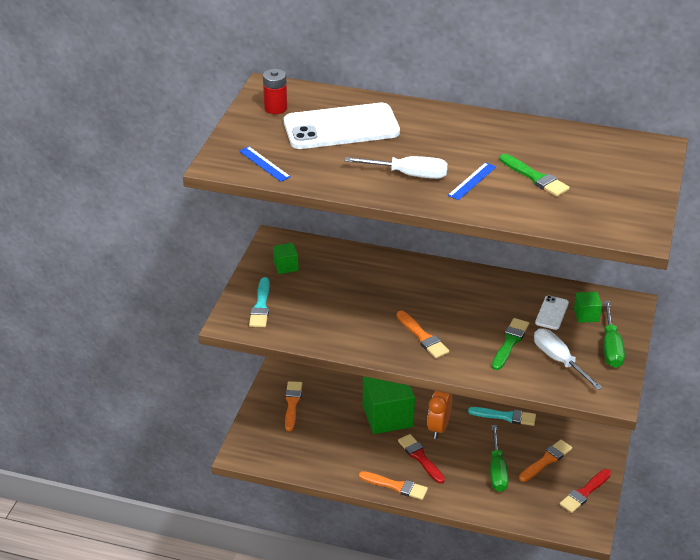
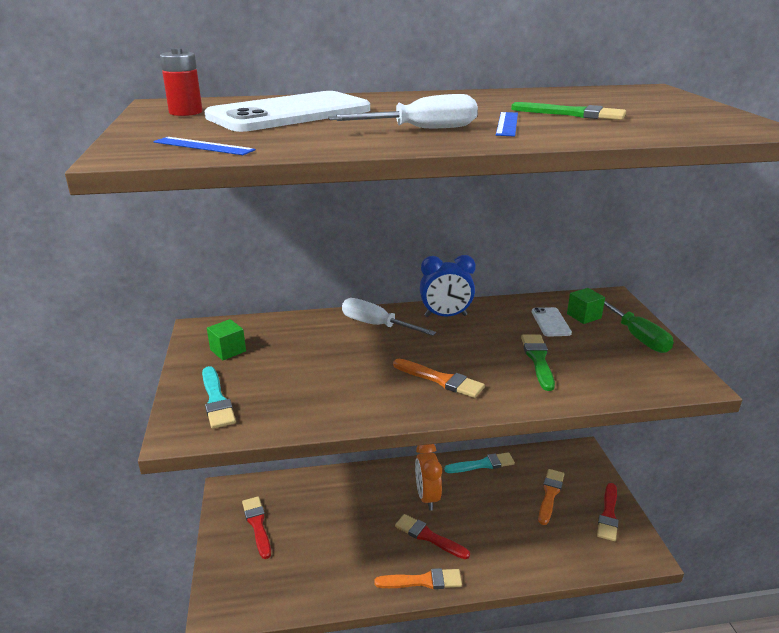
camera: 25 degrees left, 10 degrees down
(292, 404) = (257, 524): orange brush -> red brush
(387, 416) = (369, 503): green cube -> none
(470, 281) = (445, 316): none -> blue clock
(497, 470) = (513, 522): green screwdriver -> none
(559, 360) = (603, 362): white screwdriver -> white screwdriver (377, 325)

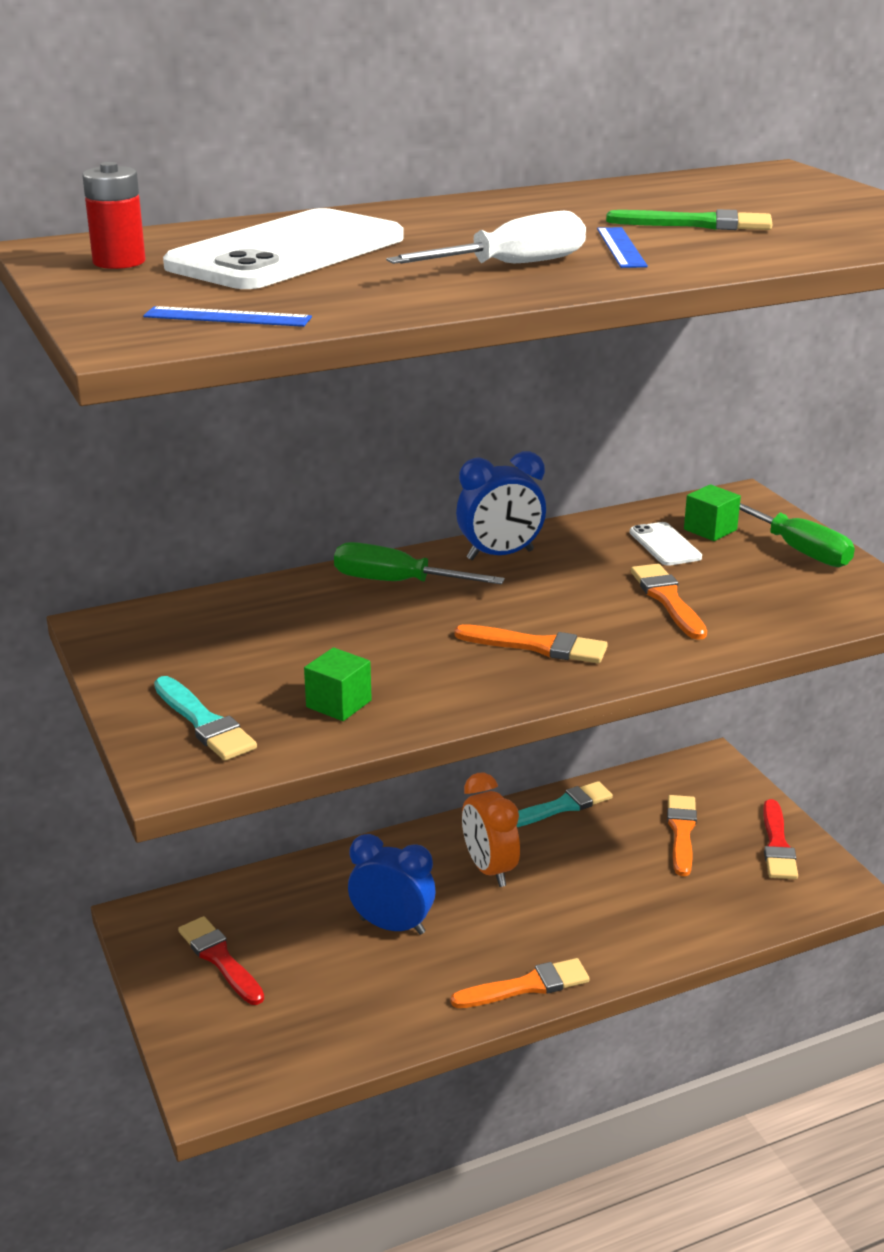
camera: 15 degrees left, 0 degrees up
(228, 350) = (174, 651): green cube -> green cube (338, 704)
(359, 523) = (392, 926): none -> blue clock
(377, 325) = (398, 582): white screwdriver -> green screwdriver
(428, 536) = (512, 924): red brush -> none
(538, 359) = (667, 599): green brush -> orange brush

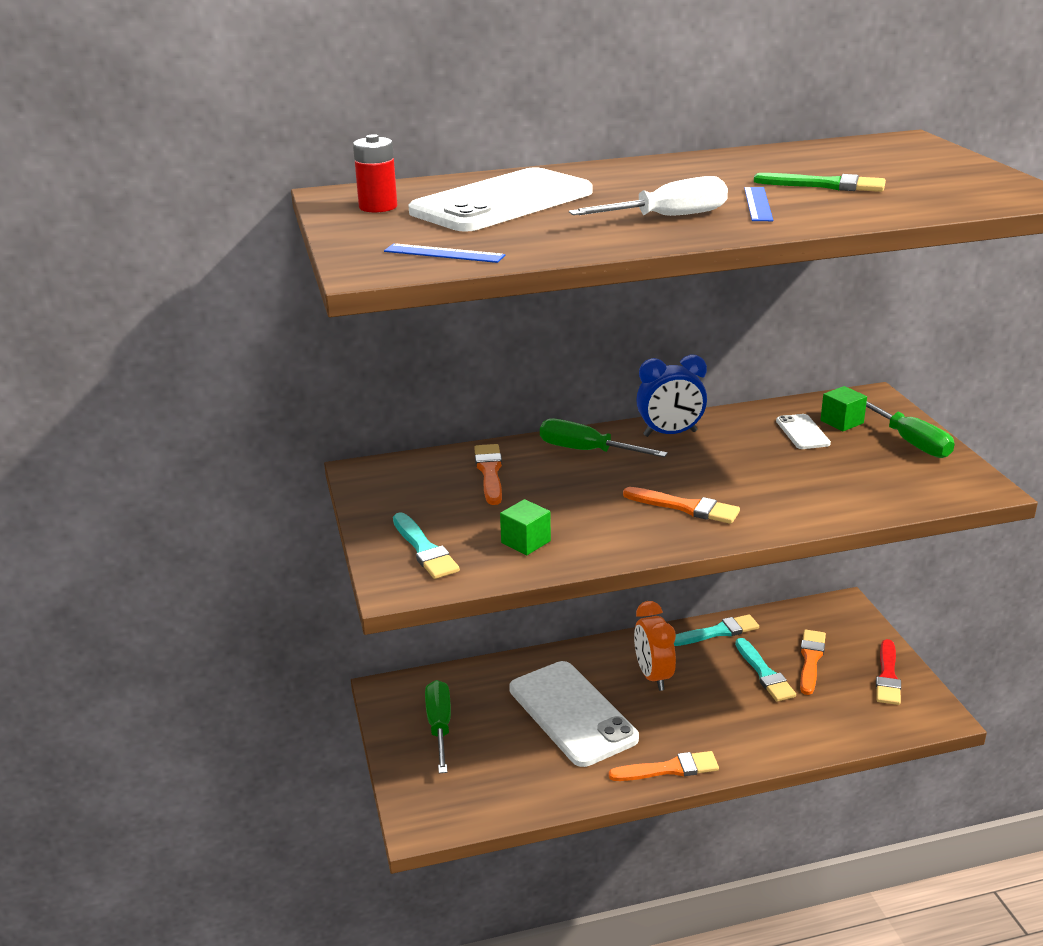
camera: 10 degrees right, 0 degrees up
(220, 959) = (439, 726): red brush -> green screwdriver
(392, 926) = (572, 713): blue clock -> white phone
(628, 854) = (764, 673): none -> turquoise brush
(667, 599) = (795, 476): orange brush -> orange brush (489, 472)

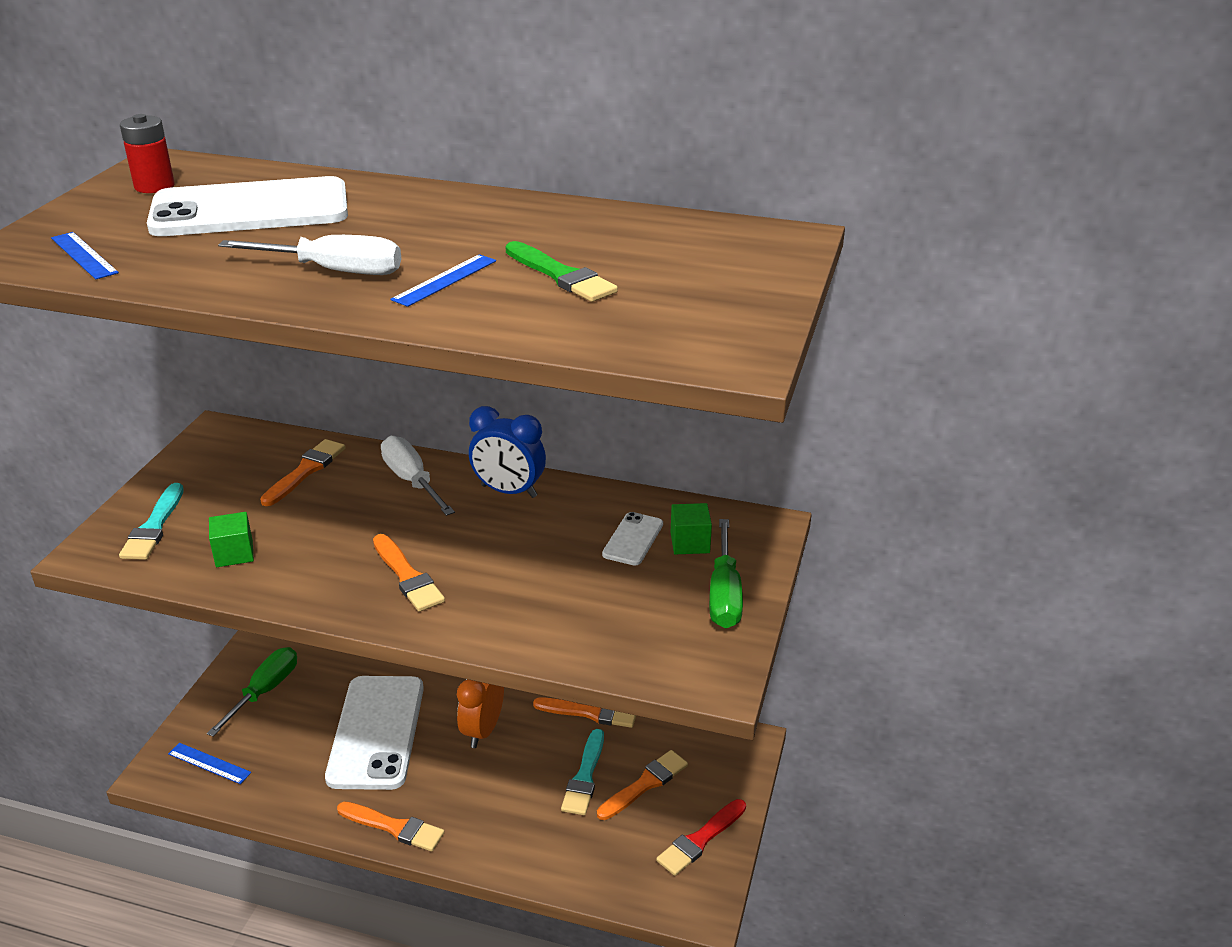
camera: 30 degrees right, 5 degrees up
(458, 797) = (209, 763): none -> blue ruler
(587, 451) = (412, 481): green screwdriver -> white screwdriver
(717, 632) = (590, 713): turquoise brush -> orange brush

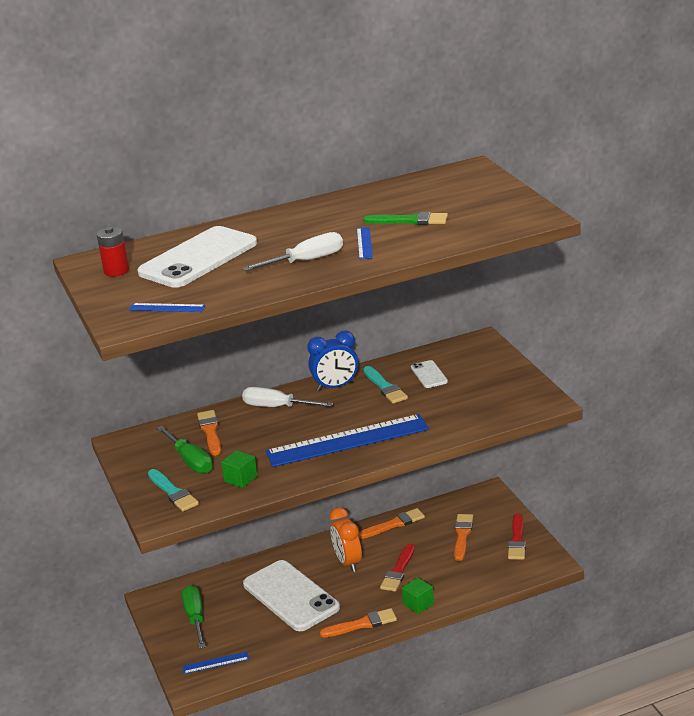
camera: 35 degrees left, 5 degrees down
(407, 576) = (347, 441): orange brush -> blue ruler
(518, 782) = (398, 571): none -> red brush
(585, 777) = (429, 550): turquoise brush -> turquoise brush (385, 387)
(690, 543) = (457, 363): green cube -> green cube (418, 604)
(724, 594) = (502, 373): green screwdriver -> green screwdriver (190, 461)

